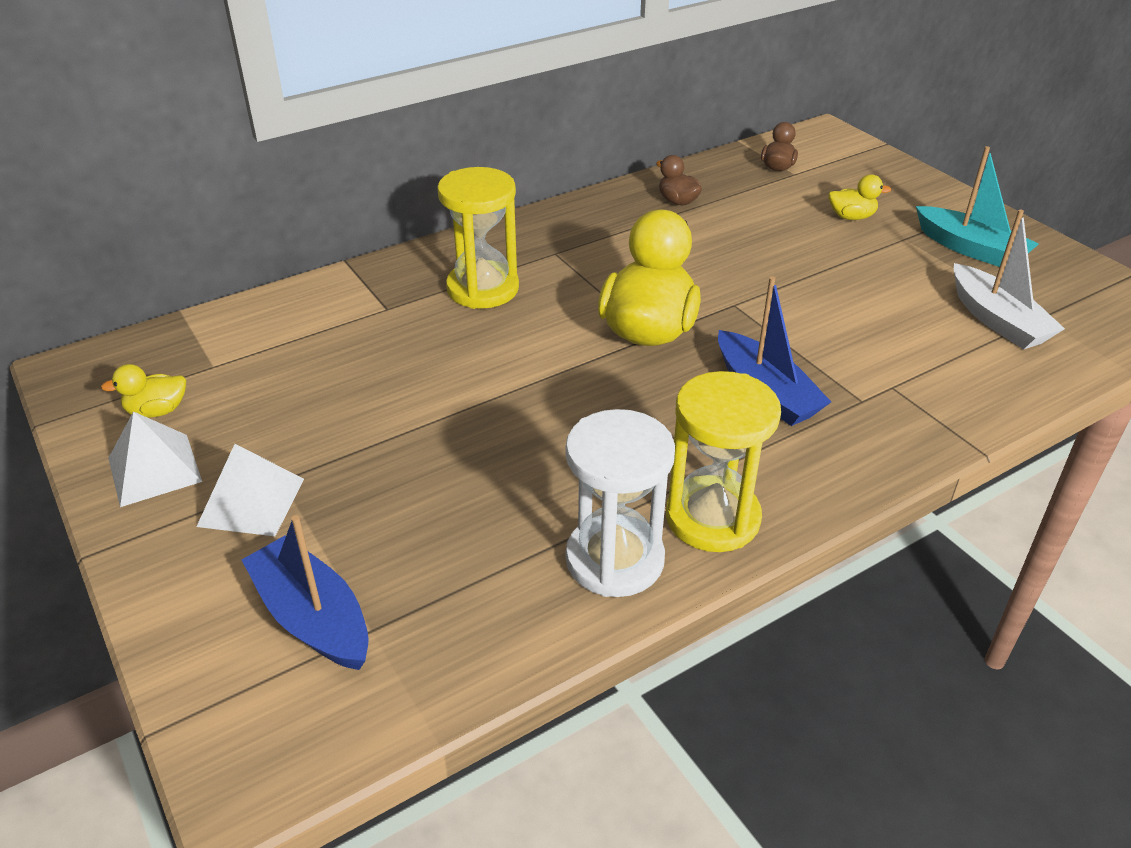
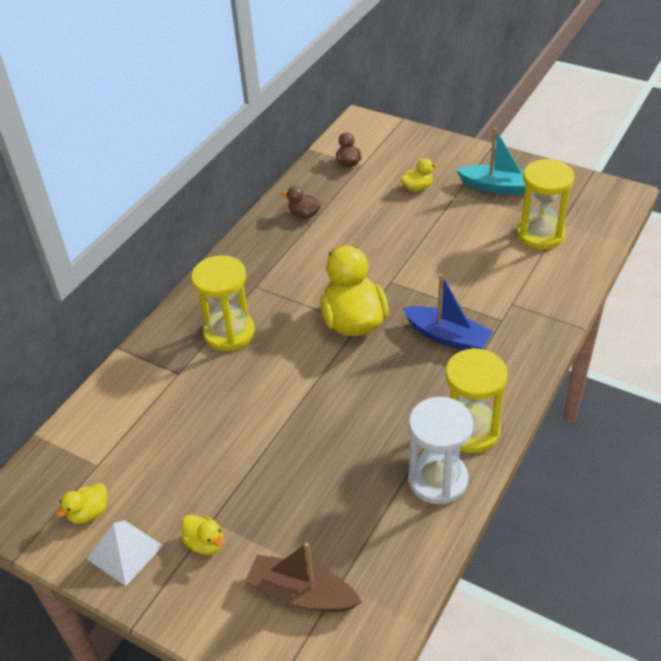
camera: 25 degrees left, 5 degrees up
(251, 502) = (205, 543): white pyramid -> yellow duck
(312, 617) = (301, 593): blue boat -> brown boat
(997, 320) = (540, 234): white boat -> yellow hourglass

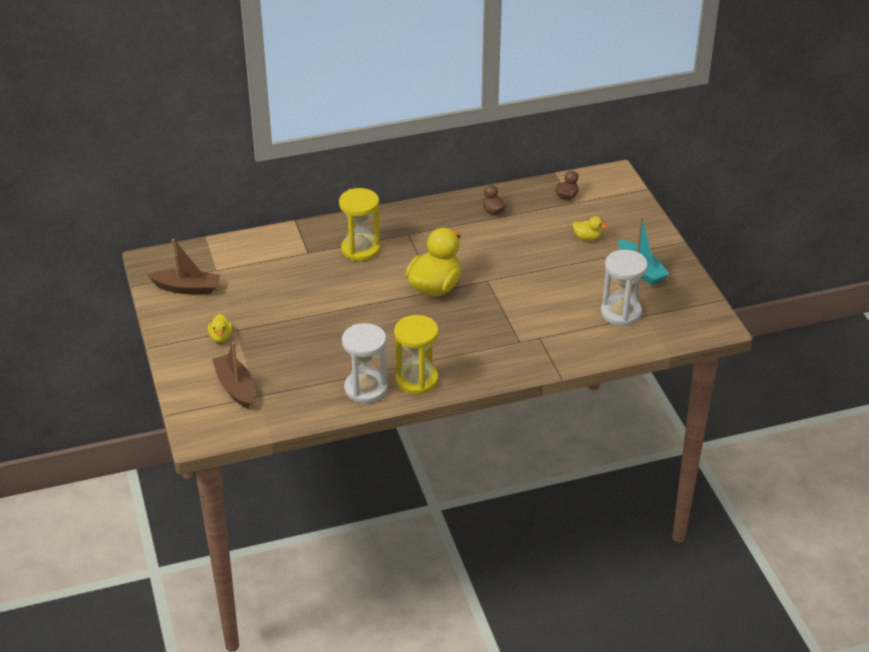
camera: 40 degrees right, 5 degrees down
(89, 513) = (187, 288): yellow duck -> brown boat
(125, 552) = (182, 315): white pyramid -> none
(447, 337) = (475, 329): blue boat -> none
(540, 234) = (621, 313): yellow hourglass -> white hourglass

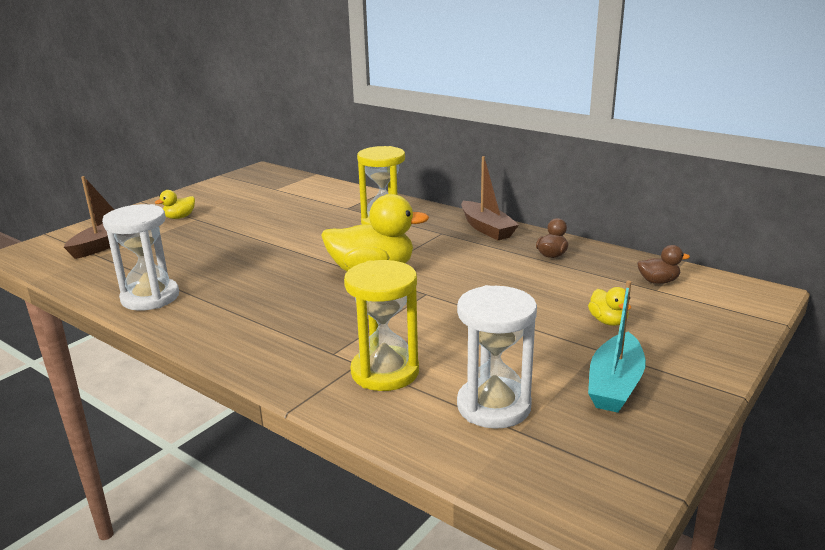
camera: 55 degrees right, 15 degrees down
(187, 288) = (237, 188): brown boat -> brown boat (487, 228)
(416, 380) = (189, 318): yellow hourglass -> yellow hourglass (385, 372)

